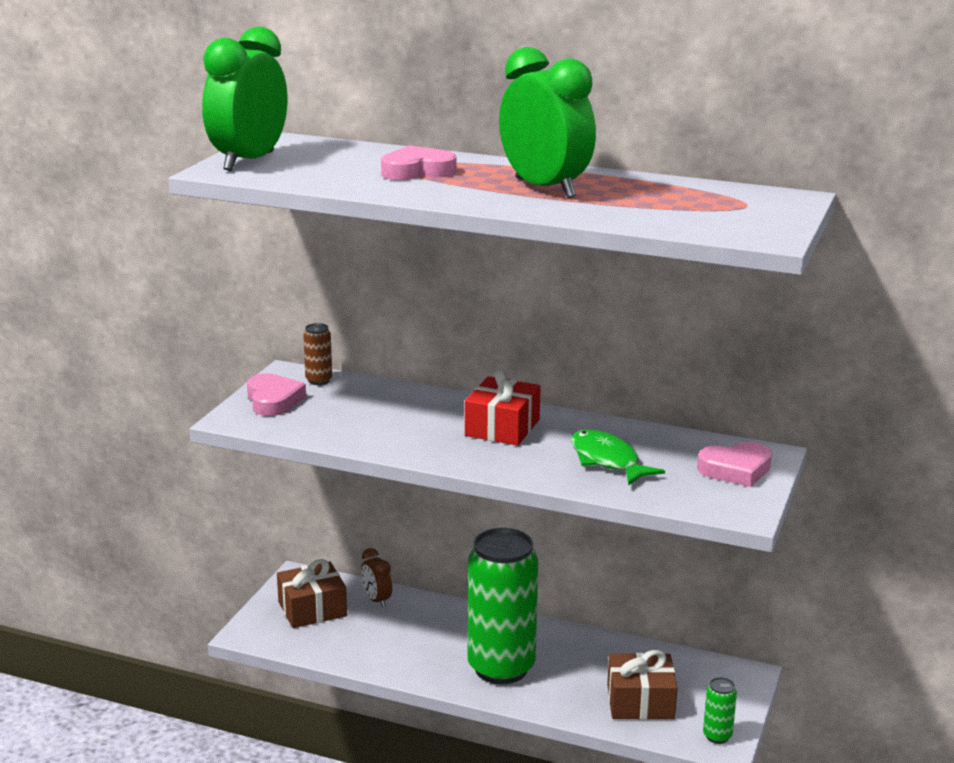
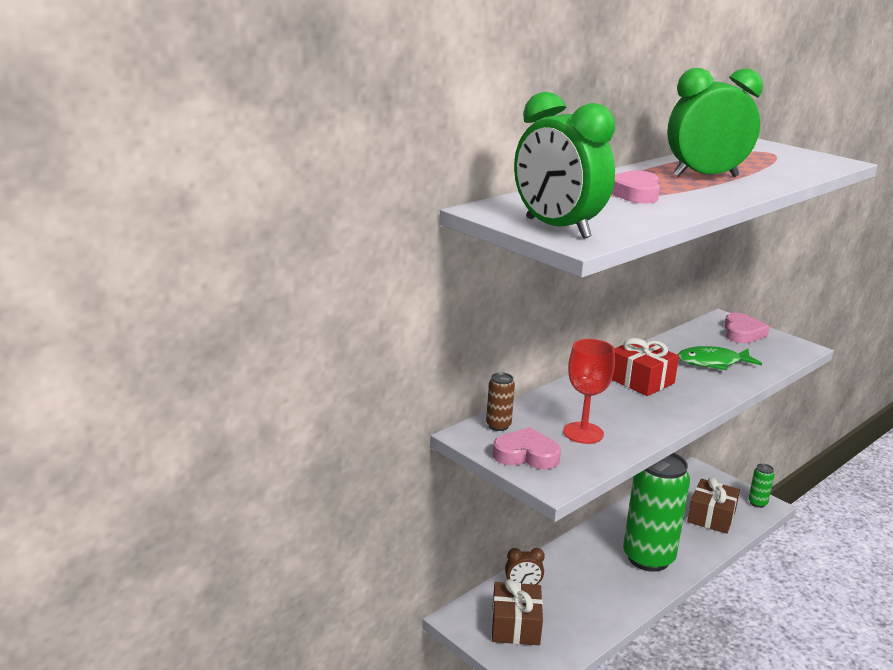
camera: 65 degrees left, 0 degrees up
(343, 417) = (583, 433): none -> red goblet

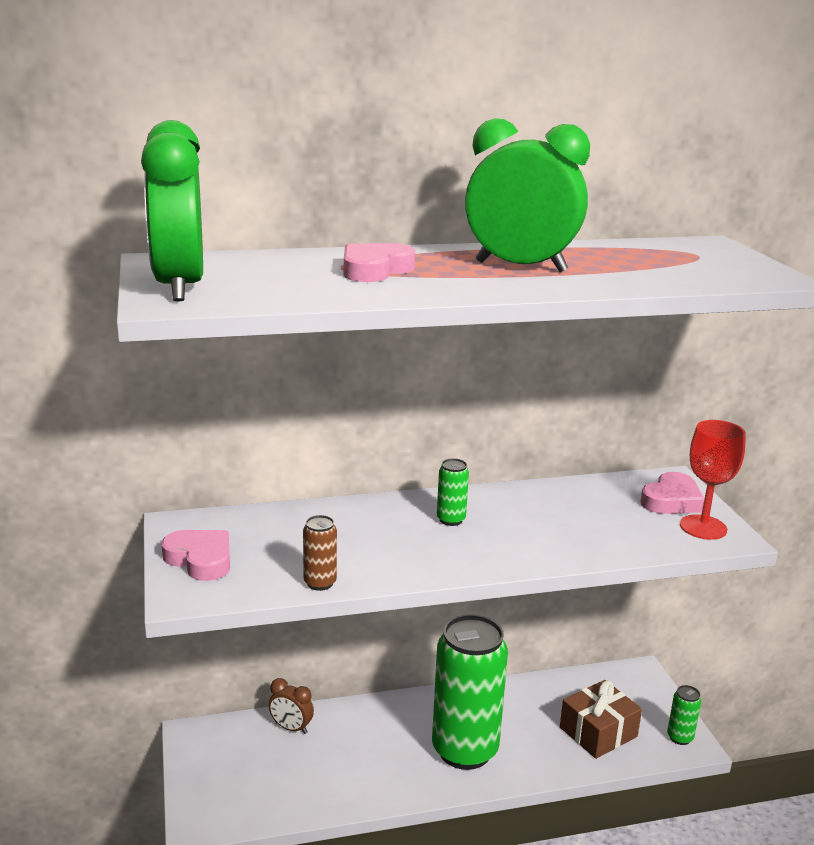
camera: 30 degrees right, 0 degrees up
(498, 426) = (220, 523): brown can -> brown can (320, 583)
(515, 625) = (239, 764): brown gift -> none
(583, 433) = (295, 556): red goblet -> red goblet (703, 527)
(640, 380) = (451, 520): red gift -> green can
(712, 363) = (574, 524): green fish -> none

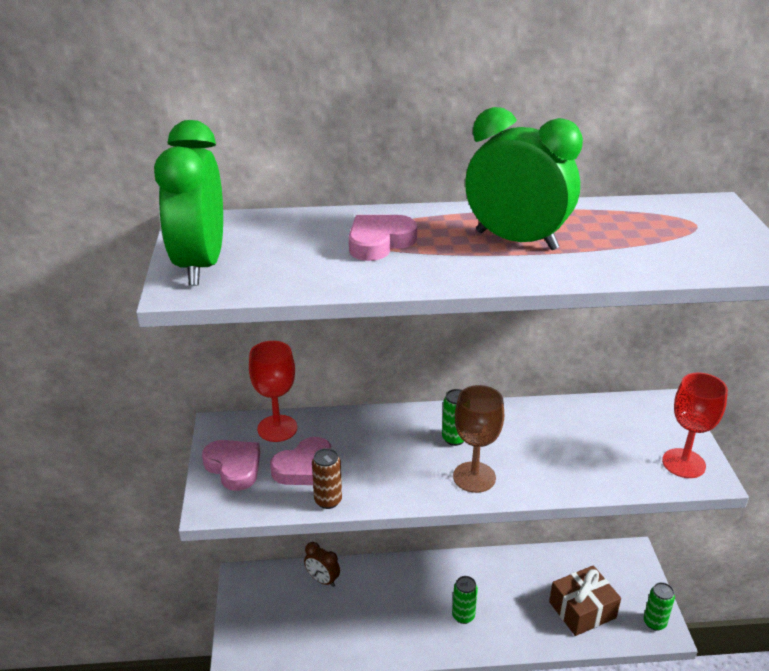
camera: 10 degrees right, 10 degrees up
(244, 521) = (277, 428): none -> red goblet
(464, 750) = (463, 616): green can -> green can, size x0.40
(482, 552) = (474, 477): none -> brown goblet
(671, 500) = (661, 429): pink heart -> pink heart (304, 467)

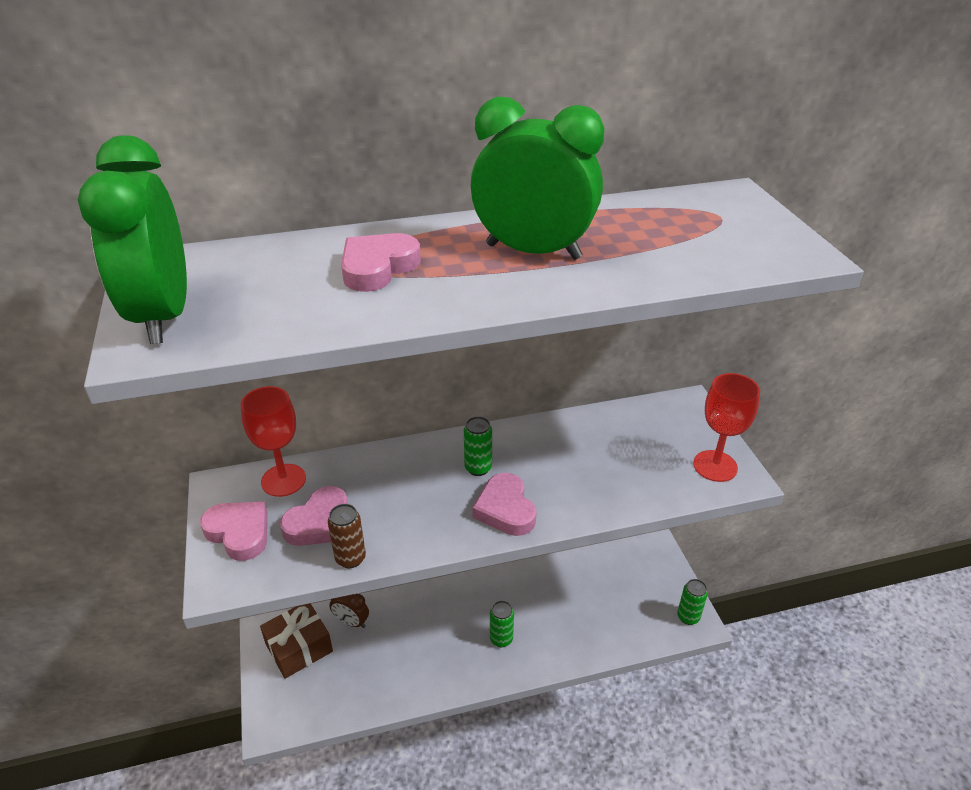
camera: 10 degrees left, 5 degrees up
(474, 477) = (505, 509): brown goblet -> pink heart
(582, 610) = (617, 614): brown gift -> brown gift (299, 648)

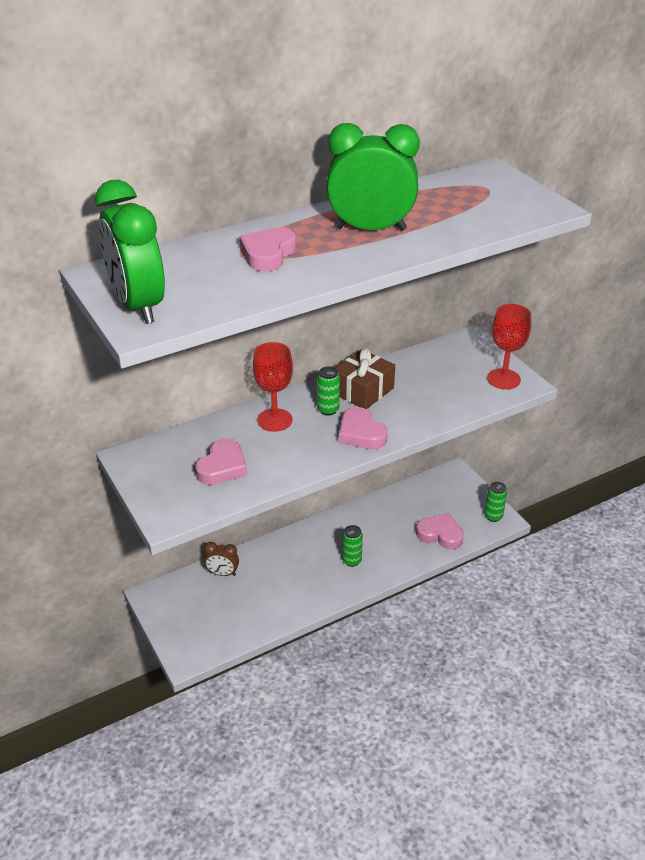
camera: 15 degrees left, 0 degrees up
(239, 533) = (162, 484): pink heart -> pink heart (440, 534)
(283, 480) = (178, 444): red goblet -> red goblet (275, 420)
(299, 648) = (186, 600): brown gift -> brown gift (363, 390)
(350, 558) = (259, 485): brown can -> none

